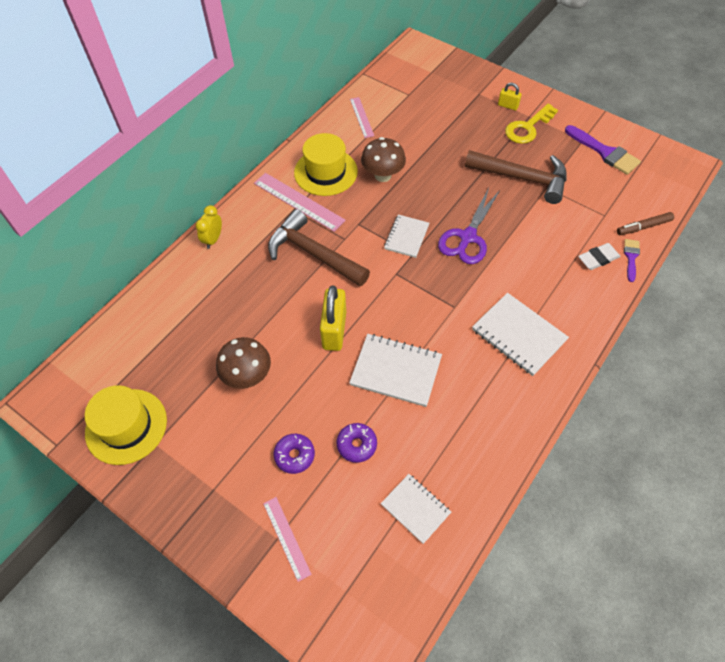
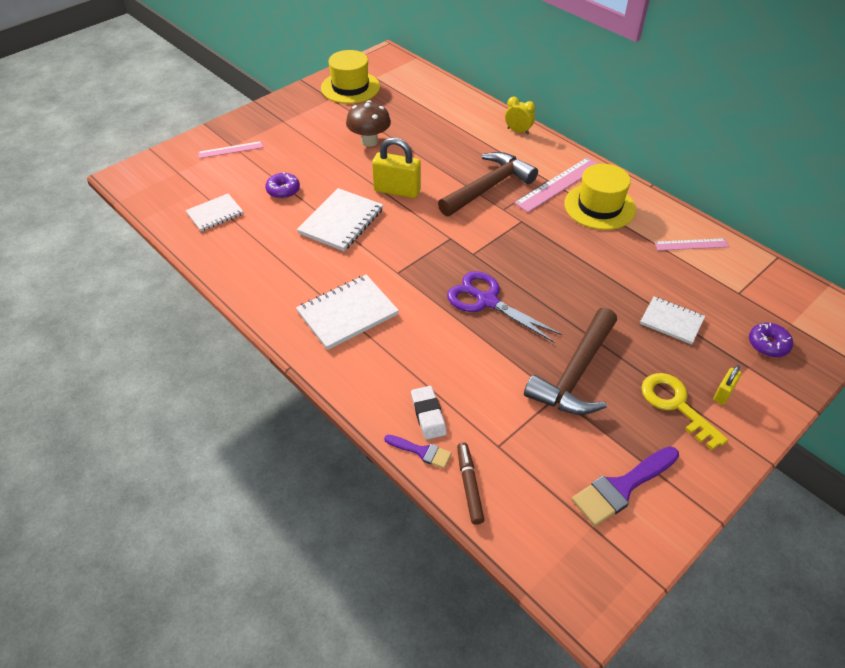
camera: 100 degrees right, 10 degrees down
(294, 455) = (290, 158): purple donut -> purple donut (768, 344)
(383, 175) = (591, 248): brown mushroom -> none
(406, 237) = (497, 253): white notebook -> white notebook (671, 321)

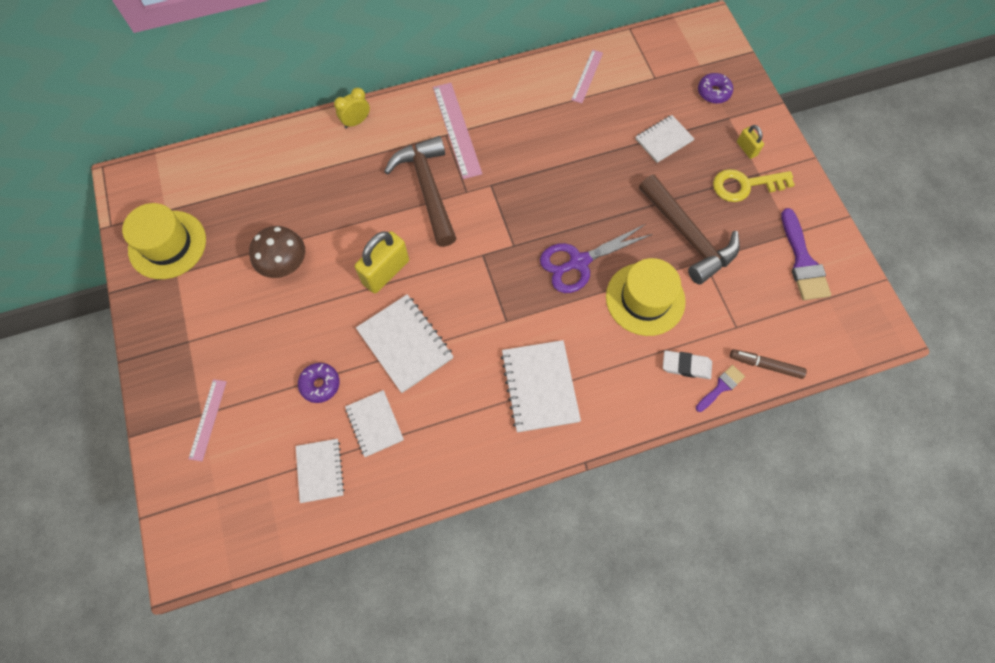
camera: 65 degrees left, 20 degrees up
(265, 228) = (374, 424): none -> white notebook
(599, 206) = (505, 114): yellow hat -> yellow hat (645, 299)

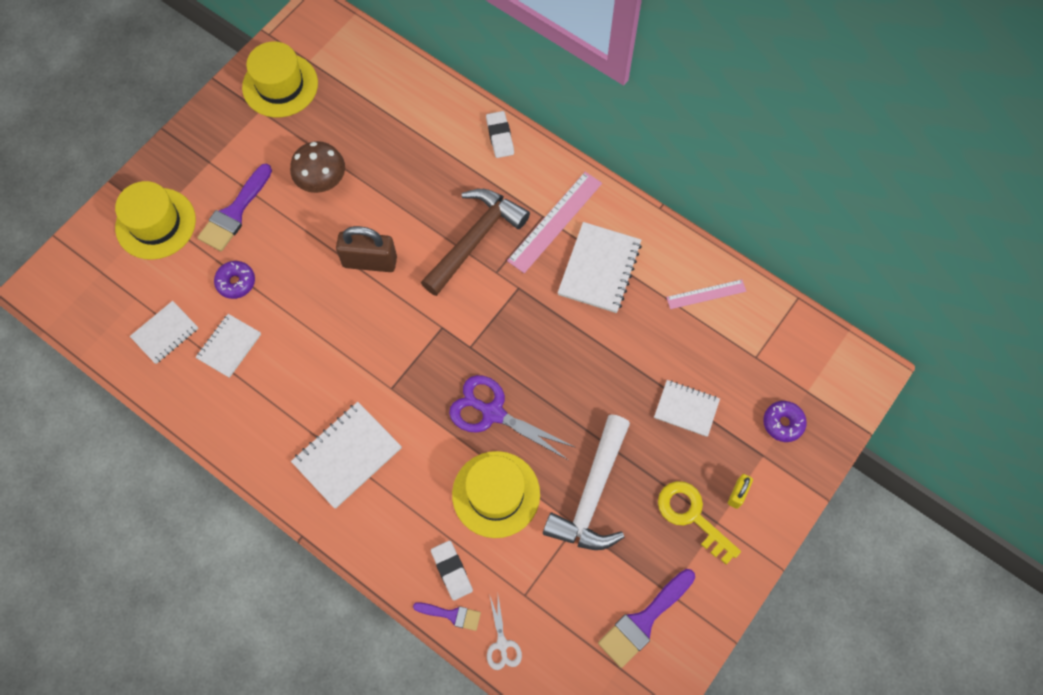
camera: 55 degrees right, 0 degrees up
(208, 419) = (155, 223): pink ruler -> yellow hat
(254, 348) = (234, 213): none -> purple brush
(356, 122) = (500, 136): yellow clock -> white eraser
(386, 272) = (370, 262): yellow padlock -> brown padlock
(405, 344) = (314, 322): white notebook -> white notebook (599, 269)
(688, 236) = (592, 495): brown hammer -> white hammer
(765, 365) = (502, 644): brown marker -> white scissors

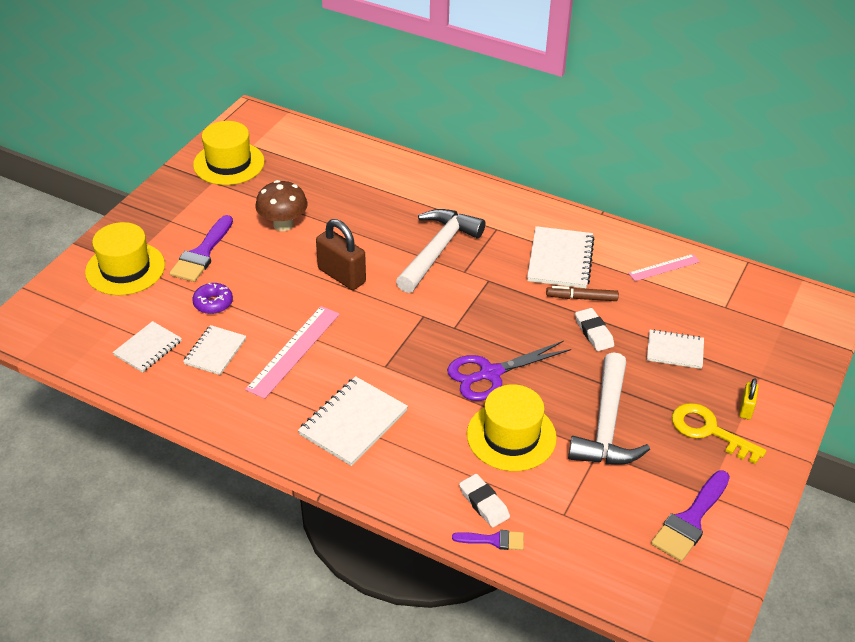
camera: 10 degrees left, 25 degrees down
(370, 262) = (341, 276): brown padlock -> brown padlock turned 45 degrees clockwise
(475, 239) = (438, 250): brown hammer -> white hammer
(492, 413) = (490, 374): purple scissors -> purple scissors turned 45 degrees counterclockwise
(500, 136) = (441, 179): white eraser -> white eraser (593, 332)
(502, 644) = (553, 558): white scissors -> none
(555, 222) = (509, 231): pink ruler -> pink ruler (294, 351)
(609, 325) = (581, 298): none -> brown marker
(783, 423) = (768, 351): purple donut -> none

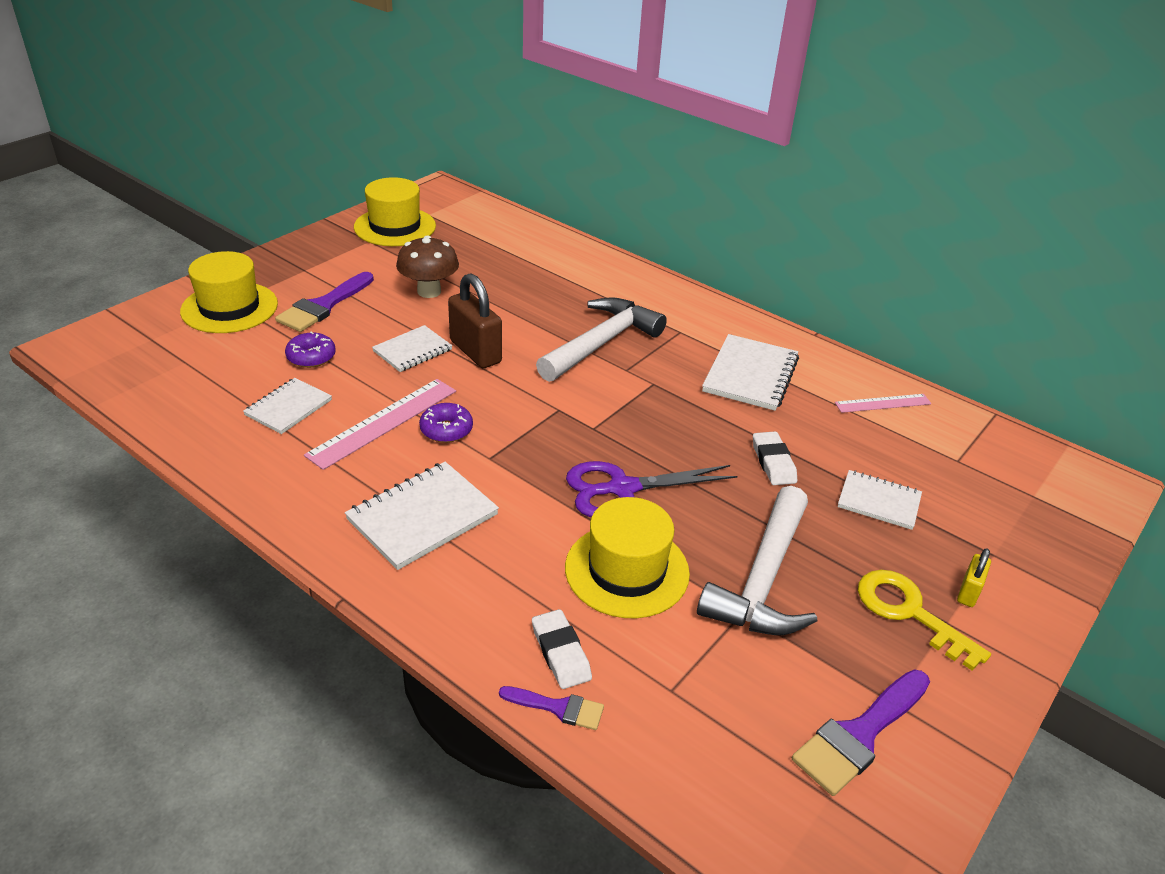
camera: 10 degrees right, 5 degrees down
(148, 348) = (211, 391): white notebook -> white notebook (412, 350)
(344, 349) = (446, 430): none -> purple donut
(581, 298) = (767, 421): brown marker -> none

